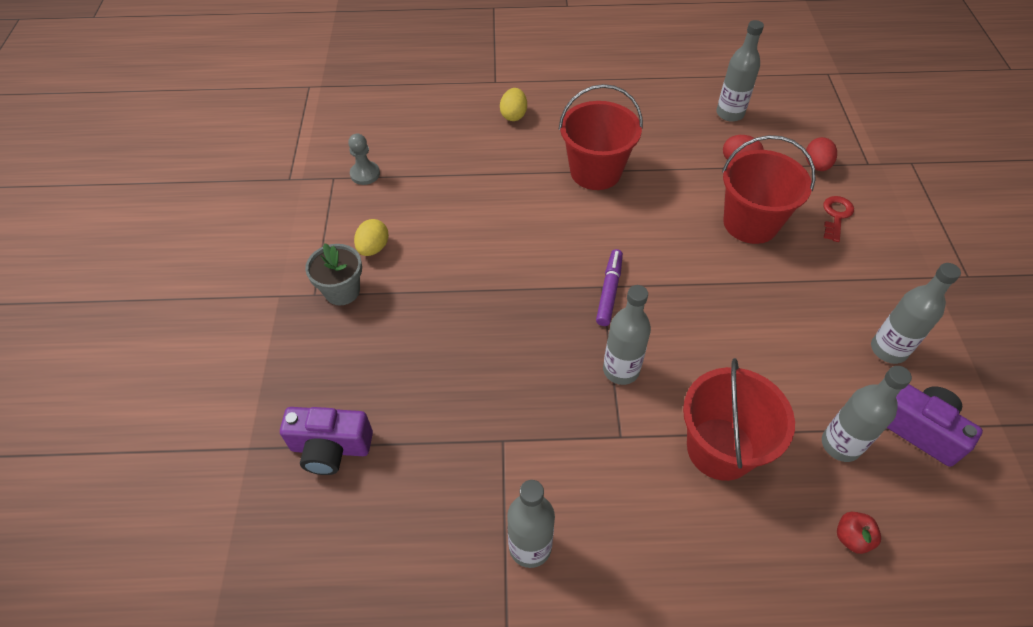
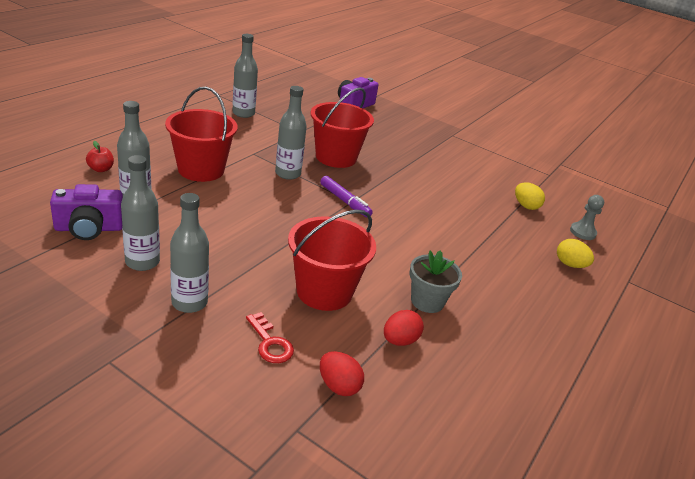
camera: 120 degrees right, 20 degrees down
(342, 291) = (446, 141): grey flower pot -> grey flower pot (427, 301)
(365, 174) = (544, 184): grey pawn -> grey pawn (582, 232)
(373, 248) = (471, 159): yellow egg -> yellow egg (525, 206)
(595, 171) = (463, 260): red bucket -> red bucket (336, 157)
(730, 114) = (472, 388): grey bottle -> grey bottle (189, 303)

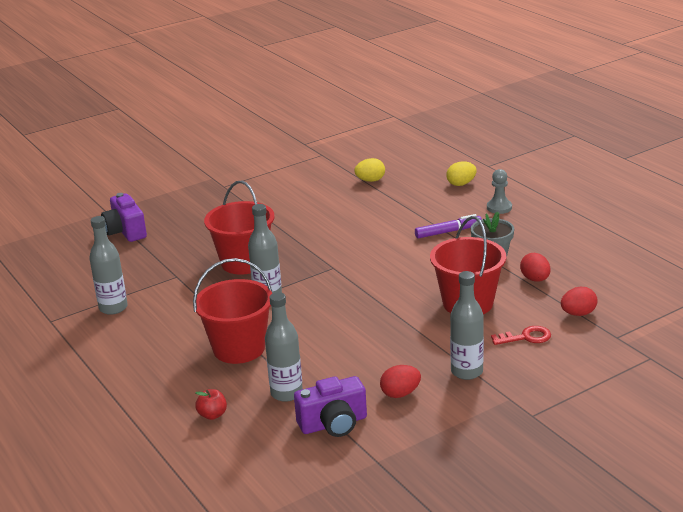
camera: 60 degrees left, 5 degrees down
(89, 228) = (333, 424): purple camera -> purple camera turned 60 degrees clockwise
(142, 262) = (400, 394): grey bottle -> red egg
(345, 201) = (331, 271): purple marker -> purple marker (448, 232)
(582, 232) = (418, 165): grey pawn -> grey pawn (499, 207)

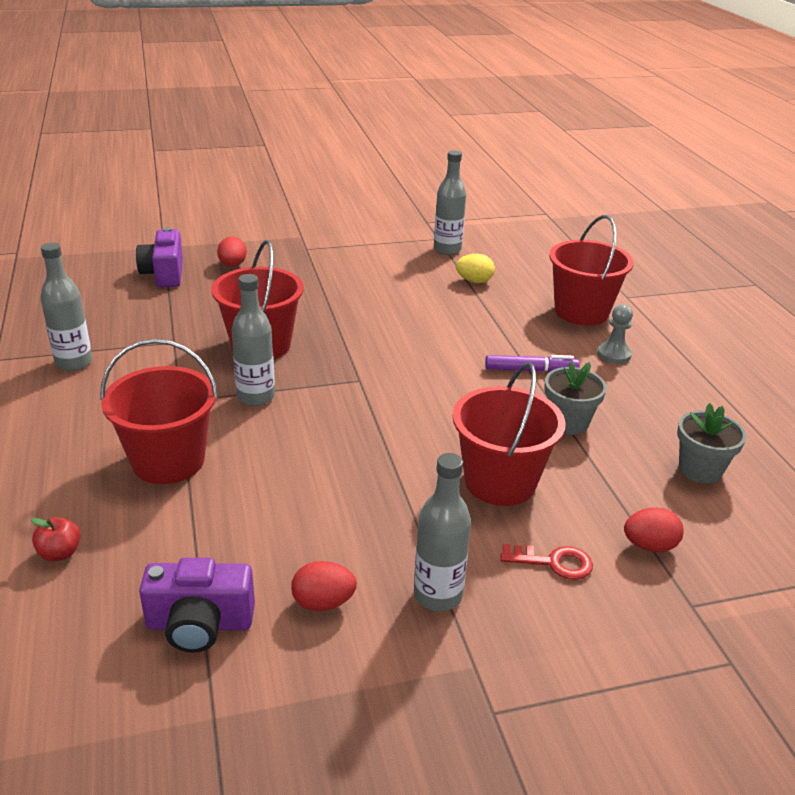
camera: 15 degrees right, 5 degrees up
(286, 393) = (175, 550): grey bottle -> grey bottle (447, 249)
(461, 184) = (581, 311): yellow egg -> red bucket
(535, 279) = (612, 471): red egg -> red egg (232, 265)
(589, 264) = (700, 469): none -> grey flower pot

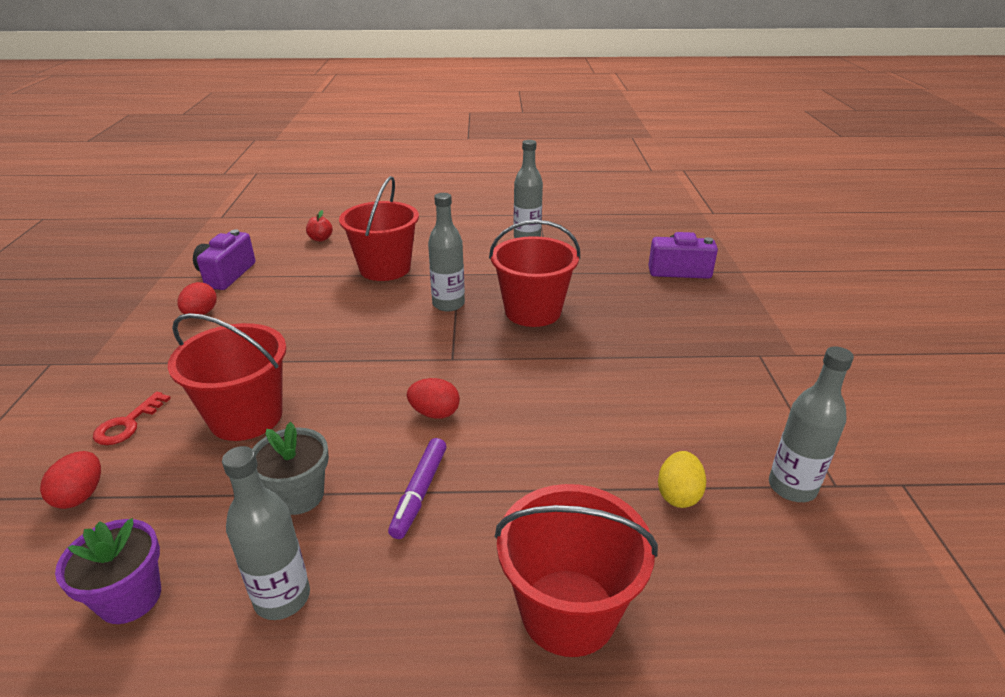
camera: 105 degrees right, 0 degrees up
(232, 265) = (703, 305): red egg -> red egg (434, 413)
(437, 595) = (159, 358): grey bottle -> grey bottle (282, 598)
(614, 354) = (424, 607): grey pawn -> none
(700, 469) = (130, 598): grey flower pot -> purple flower pot

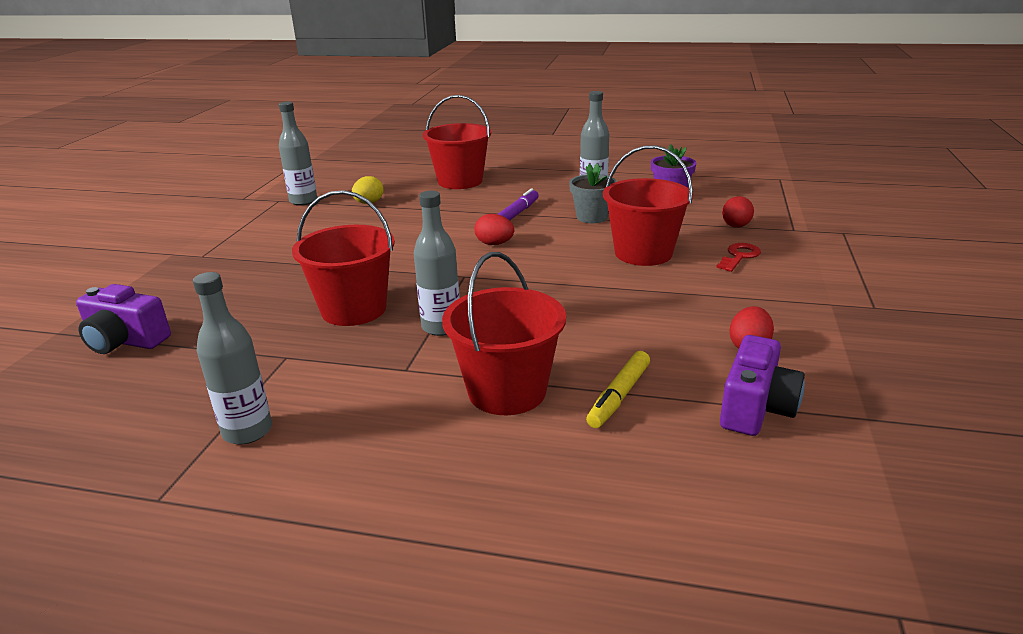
camera: 165 degrees left, 5 degrees down
(312, 273) = (619, 396): none -> yellow marker
(320, 239) = (618, 481): red apple -> none

